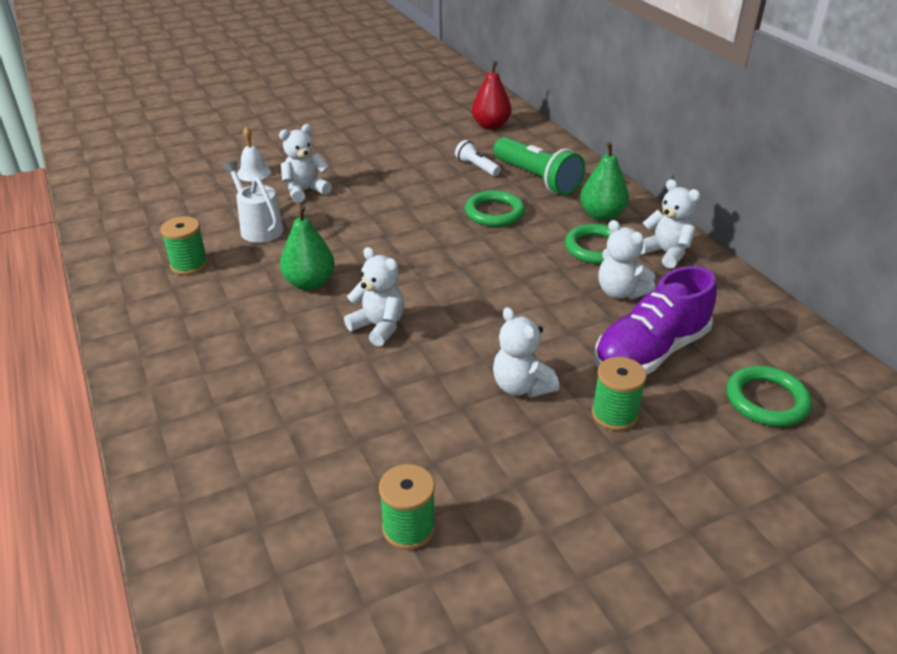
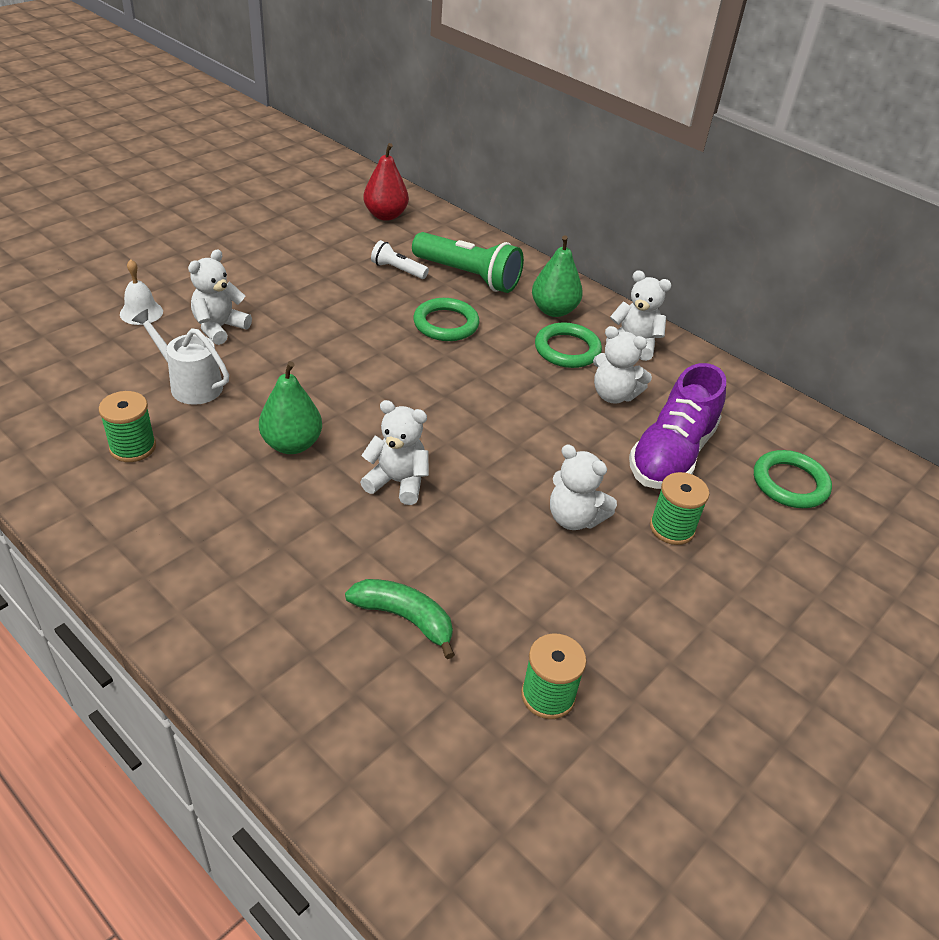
camera: 25 degrees left, 5 degrees up
(320, 433) = (405, 618): none -> green banana

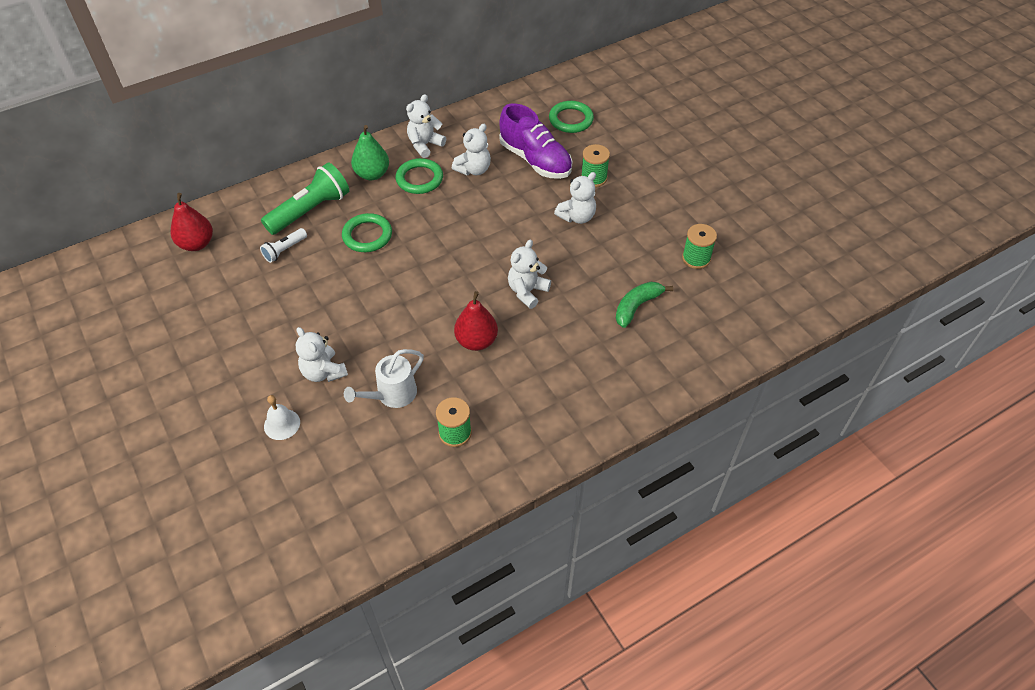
camera: 70 degrees left, 10 degrees up
(292, 444) = (476, 341): green pear -> red pear

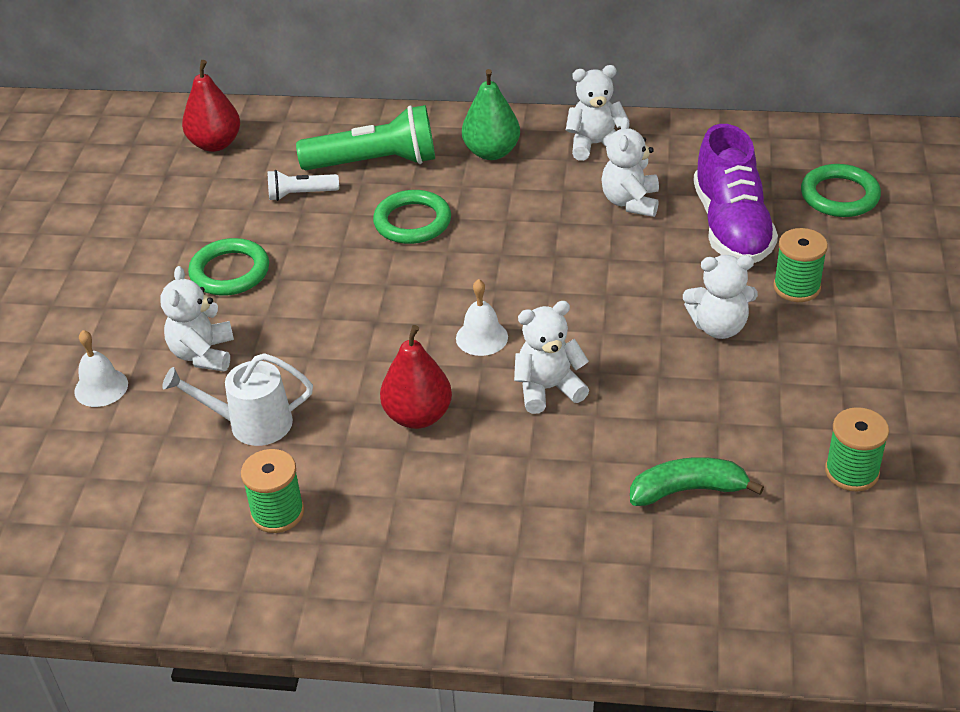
camera: 40 degrees right, 10 degrees down
(419, 179) = (546, 183): green ring -> green ring (230, 272)
(468, 282) = (481, 337): none -> white bell
(474, 169) = (630, 202): white teddy bear -> white teddy bear turned 105 degrees clockwise

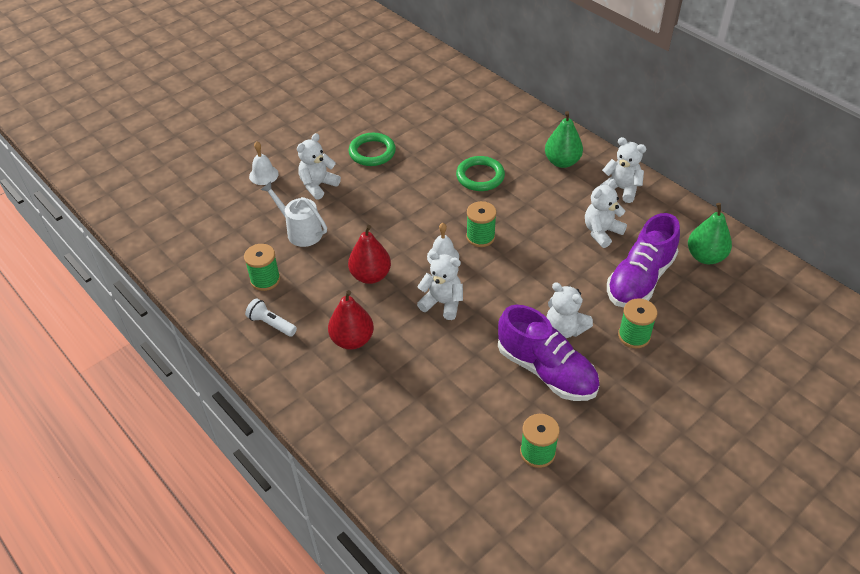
camera: 40 degrees right, 5 degrees up
(215, 144) = (437, 83): red pear -> red pear (352, 340)
(300, 194) = (445, 131): white flashlight -> white flashlight (271, 324)
(375, 162) = (498, 134): green flashlight -> none
(499, 288) = (480, 237): none -> green spool
(687, 490) = (446, 400): green banana -> none
(755, 382) = (546, 370): none -> purple shoe
(766, 164) = (705, 256): none -> green pear
(839, 195) = (726, 301): green ring -> none

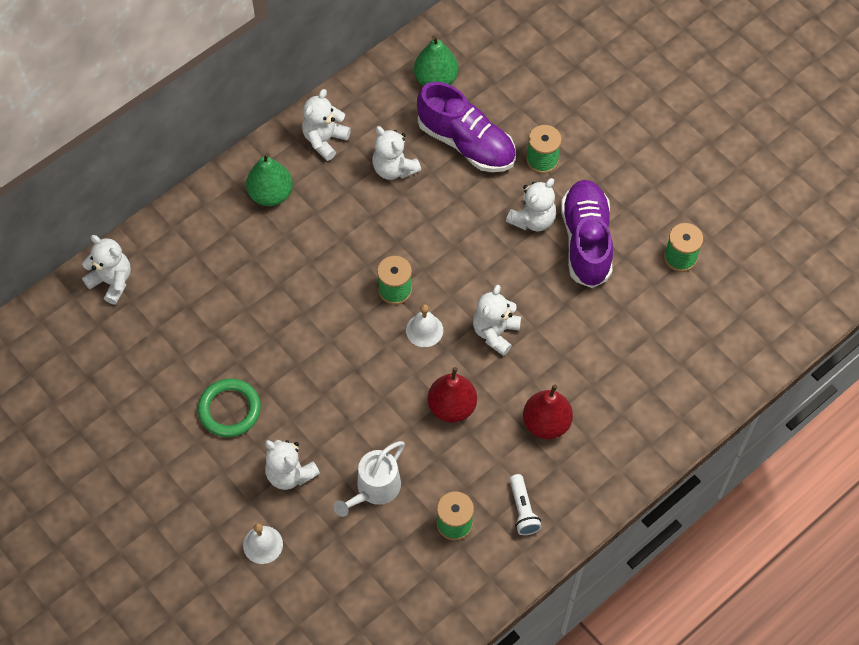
camera: 90 degrees left, 15 degrees up
(271, 324) = (523, 510): white flashlight -> white flashlight turned 45 degrees counterclockwise
(475, 90) = (112, 281): none -> white teddy bear
(480, 176) = (289, 284): green ring -> none
(546, 370) = (586, 241): purple shoe -> purple shoe turned 45 degrees counterclockwise

